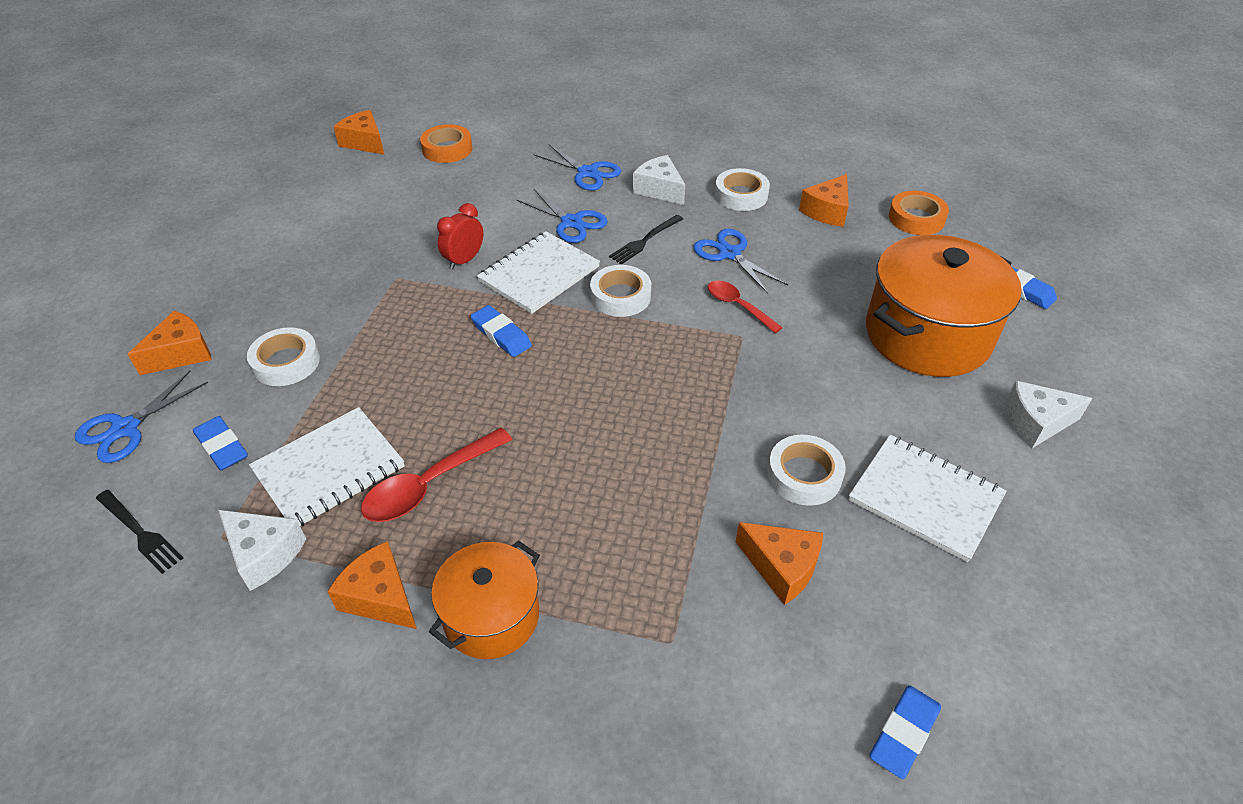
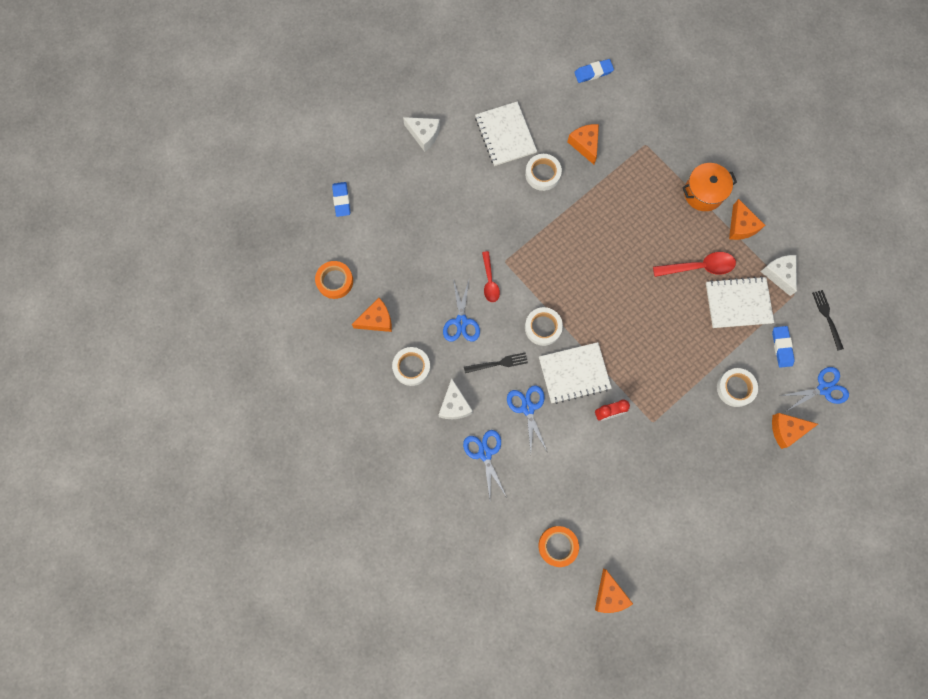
camera: 145 degrees left, 30 degrees up
(501, 335) = (620, 339): blue eraser -> none
(927, 335) = (418, 205): orange pot -> none

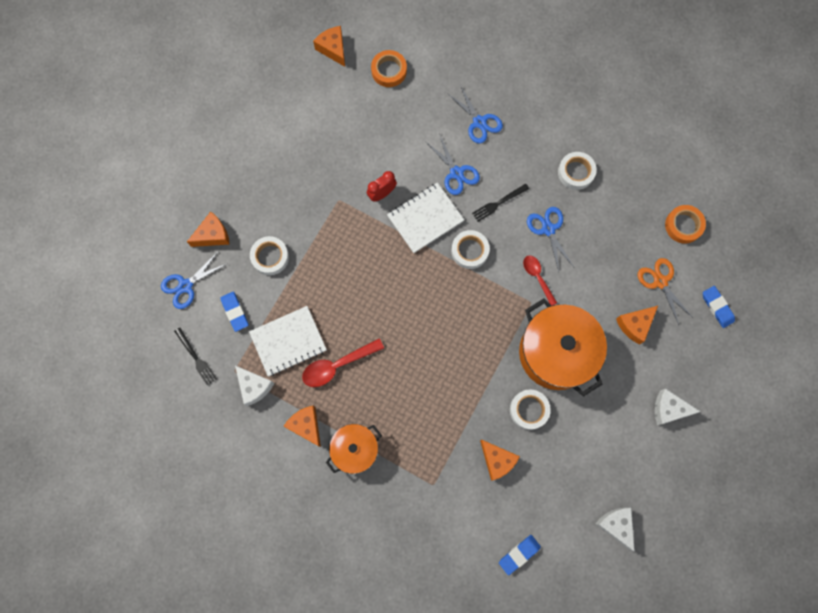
camera: 160 degrees right, 0 degrees up
(376, 320) = (627, 203): orange cheese -> orange cheese (634, 325)
(380, 239) = (660, 281): none -> orange scissors
(454, 405) = (523, 153): white cheese -> white cheese (616, 525)
(500, 211) = (556, 352): none -> orange pot
(505, 135) = (585, 440): white notebook -> none

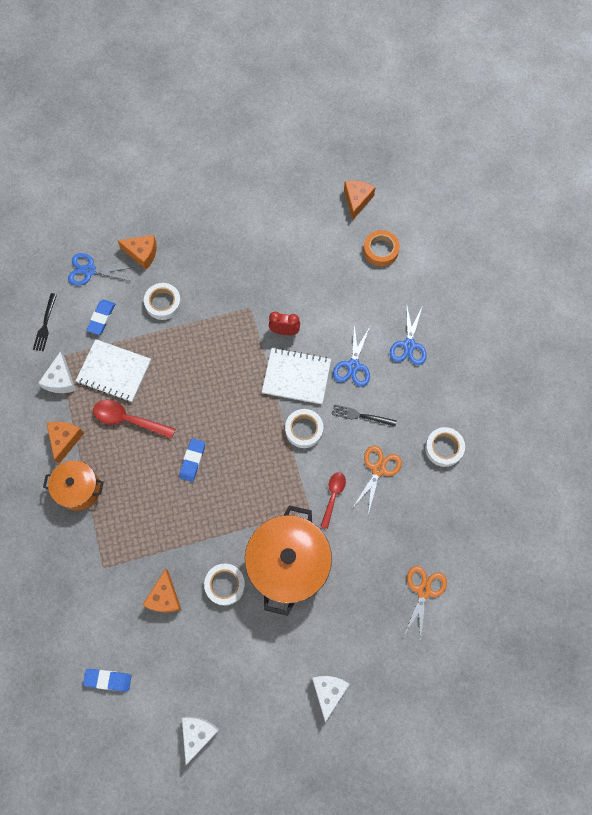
camera: 45 degrees right, 5 degrees down
(548, 229) = (378, 469): blue scissors -> orange scissors
(634, 325) = (369, 603): orange cheese -> none
(669, 409) = (328, 692): white cheese -> white cheese turned 45 degrees clockwise
(683, 225) = (487, 567): orange tape -> none
(717, 307) = (448, 655): blue eraser -> blue eraser (192, 460)

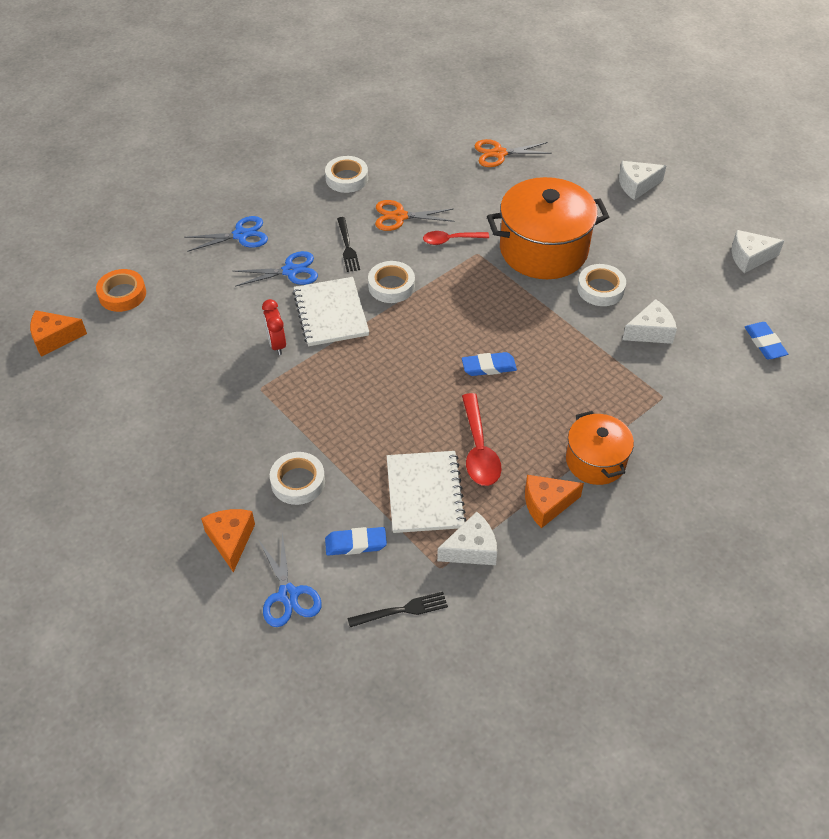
camera: 115 degrees left, 20 degrees down
(164, 597) = (650, 331): orange cheese -> white cheese

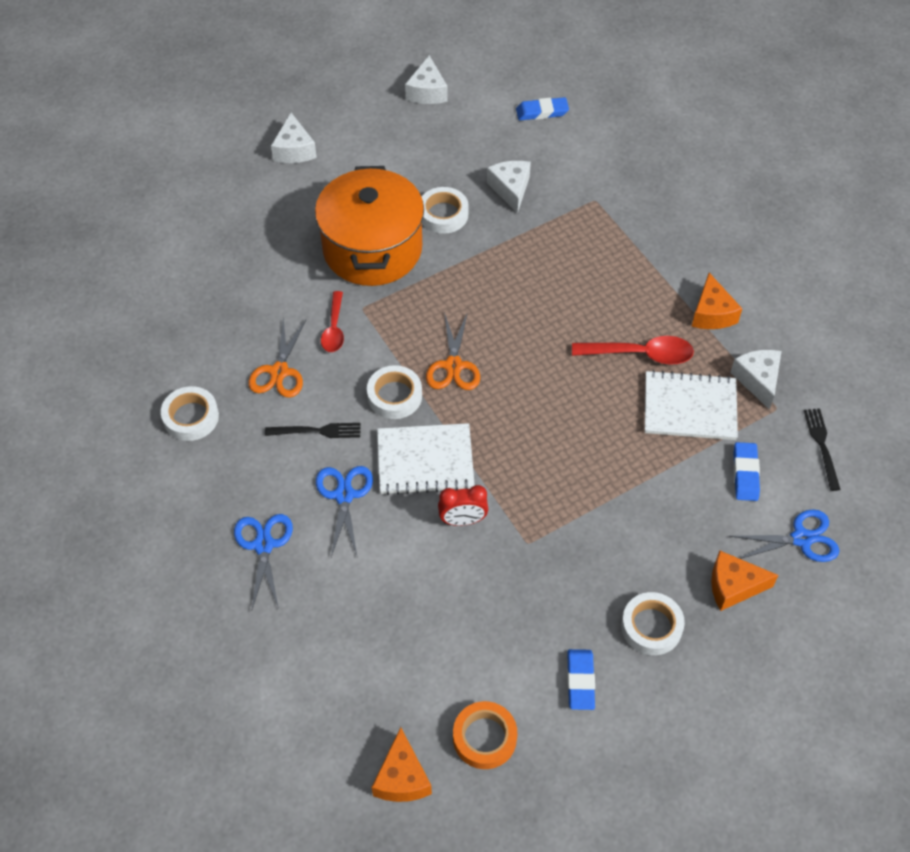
camera: 80 degrees left, 5 degrees up
(122, 294) = (339, 692): orange tape -> orange tape (484, 738)
(298, 482) = (664, 517): white tape -> white tape (651, 626)
(489, 367) = (533, 327): blue eraser -> blue eraser (580, 681)
(499, 153) = (197, 258): orange scissors -> orange scissors (453, 366)
(595, 461) = (665, 266): orange pot -> none

